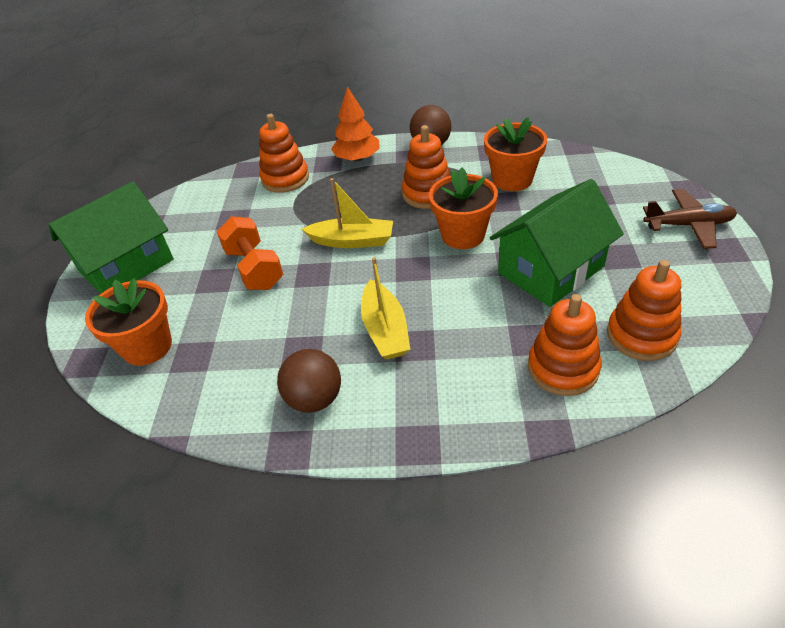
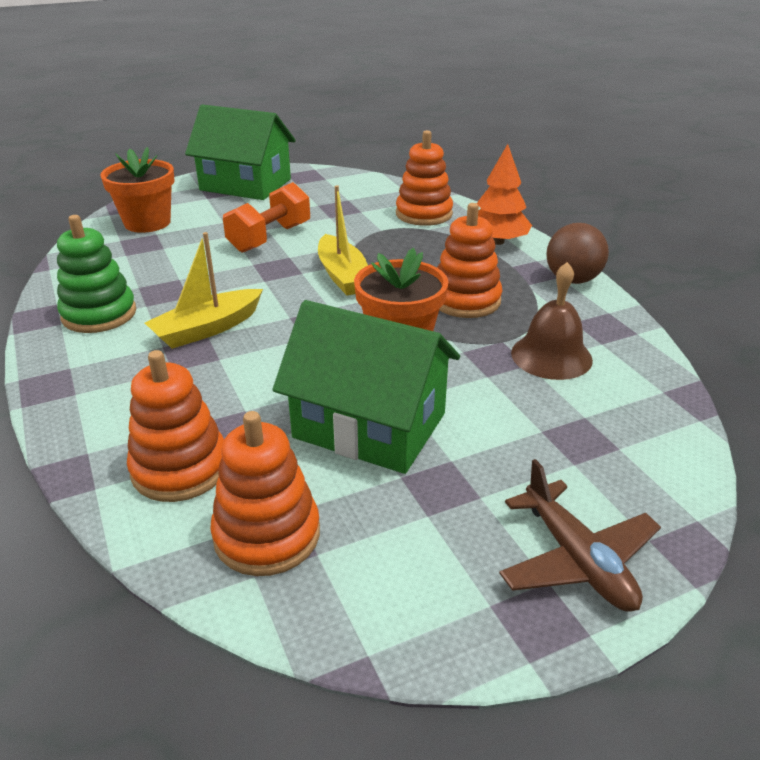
camera: 60 degrees right, 10 degrees down
(314, 399) = (99, 314): brown ball -> green stacking toy
(512, 179) = (551, 356): orange flower pot -> brown bell

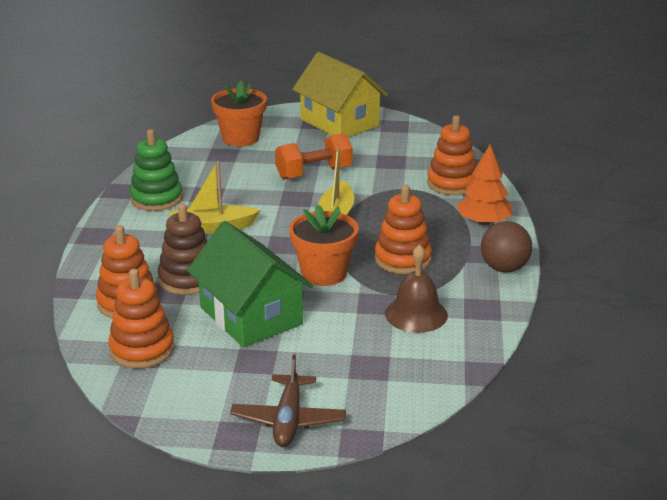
camera: 30 degrees right, 5 degrees down
(237, 404) = (188, 279): none -> brown stacking toy
(245, 185) = (339, 123): green house -> yellow house

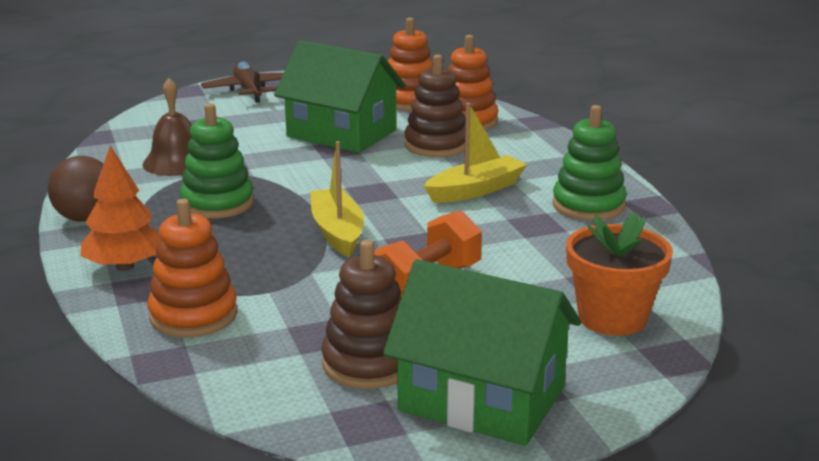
camera: 155 degrees right, 5 degrees down
(324, 273) = (300, 175): orange flower pot -> none
(339, 123) = (482, 399): yellow house -> green house
(377, 144) = (369, 363): none -> brown stacking toy
(402, 259) = (217, 203): orange stacking toy -> green stacking toy

